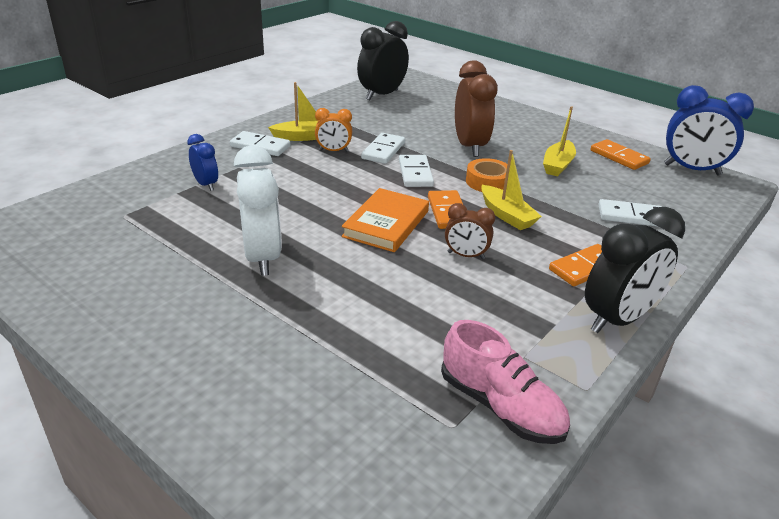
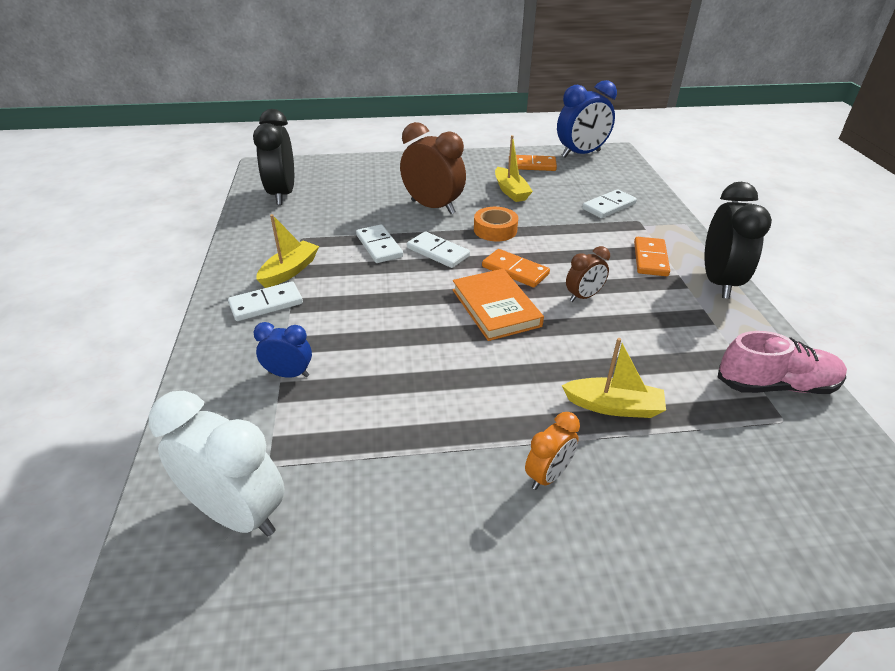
camera: 45 degrees left, 5 degrees up
(262, 257) = (468, 403): white clock -> white clock (237, 513)
(333, 151) = (340, 270): orange clock -> orange clock (548, 475)
(506, 215) = (550, 249): yellow boat -> yellow boat (613, 406)

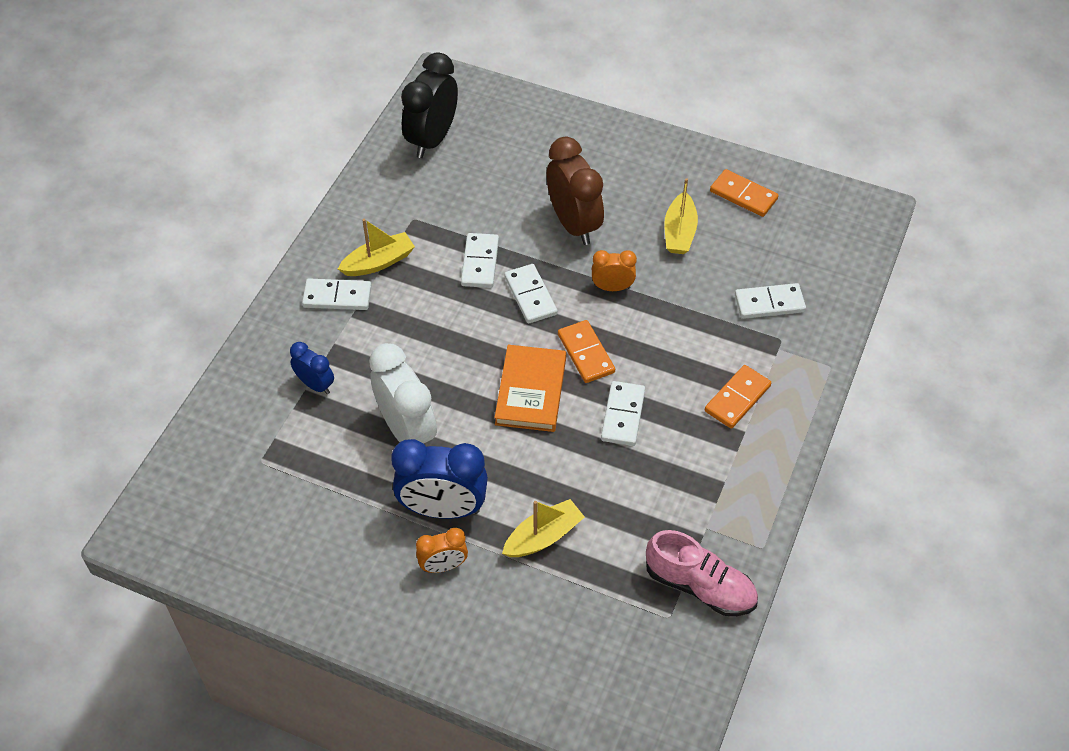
camera: 30 degrees right, 15 degrees up
(237, 513) = (223, 489): white clock -> white clock (407, 430)
(495, 230) = (612, 287): orange tape -> orange clock
(581, 154) = (824, 197): blue clock -> blue clock (443, 509)
(583, 297) = (623, 415): brown clock -> white domino
(613, 406) = (543, 537): yellow boat -> yellow boat turned 75 degrees counterclockwise
(719, 282) = (776, 459): black clock -> none

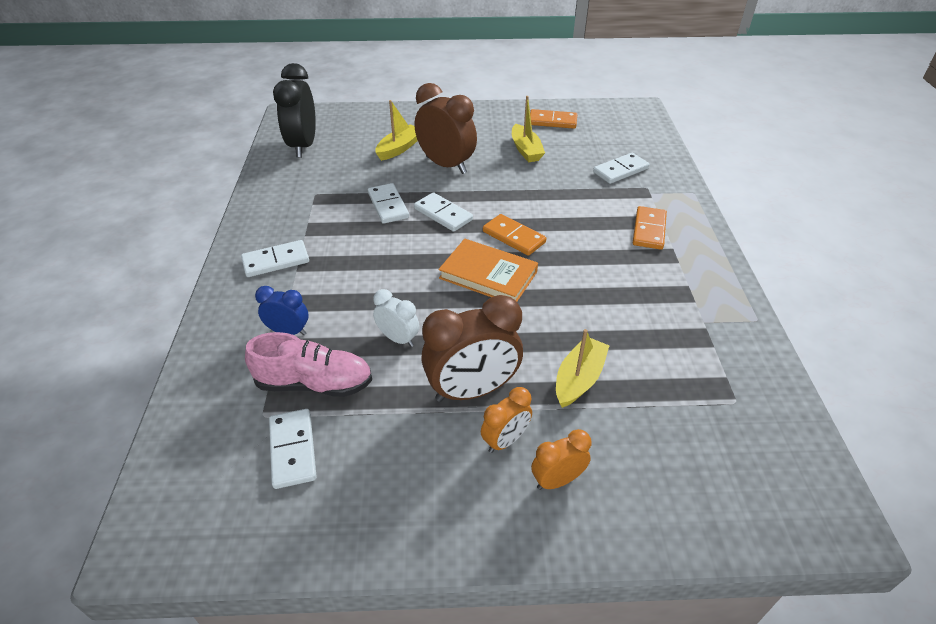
camera: 25 degrees left, 10 degrees down
(378, 262) = (301, 228): yellow boat -> yellow boat (399, 148)
(407, 430) = (398, 338): white clock -> white clock, size x0.54
(443, 509) = (472, 390): blue clock -> brown clock
(531, 391) = (488, 275): orange book -> orange book turned 45 degrees counterclockwise
(612, 287) = (502, 192): orange clock -> orange clock (557, 480)
(623, 415) = (574, 267): white domino -> white domino (293, 450)
(700, 586) = (738, 367): pink shoe -> pink shoe (314, 383)

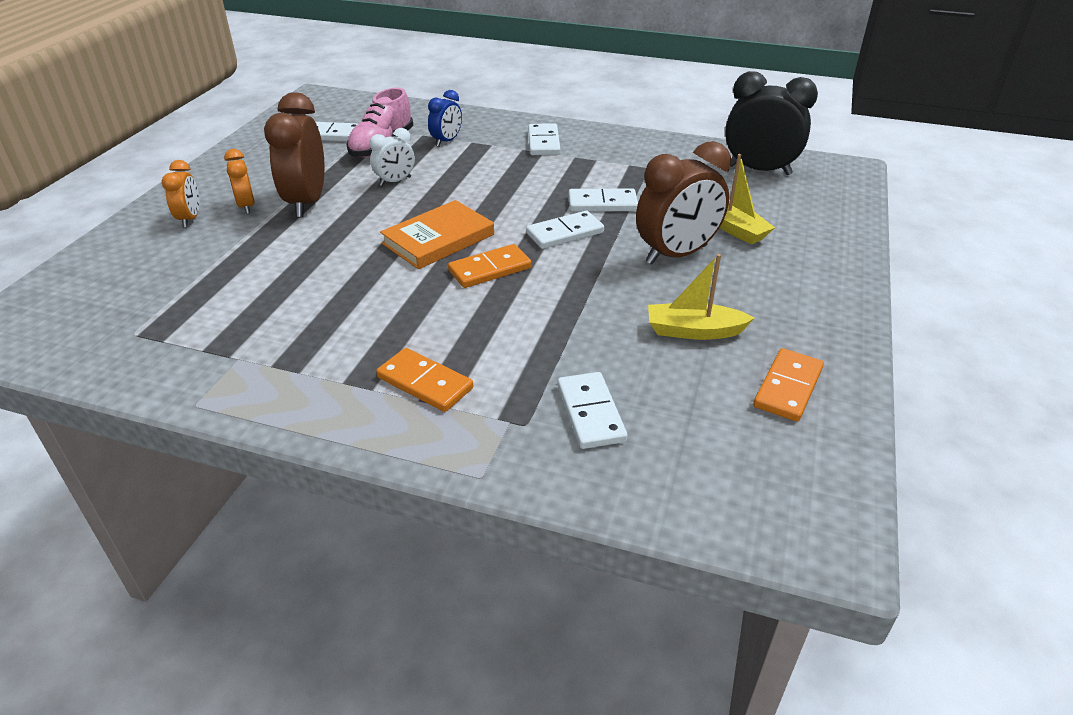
camera: 110 degrees right, 5 degrees down
(579, 379) = (261, 254): yellow boat -> none

